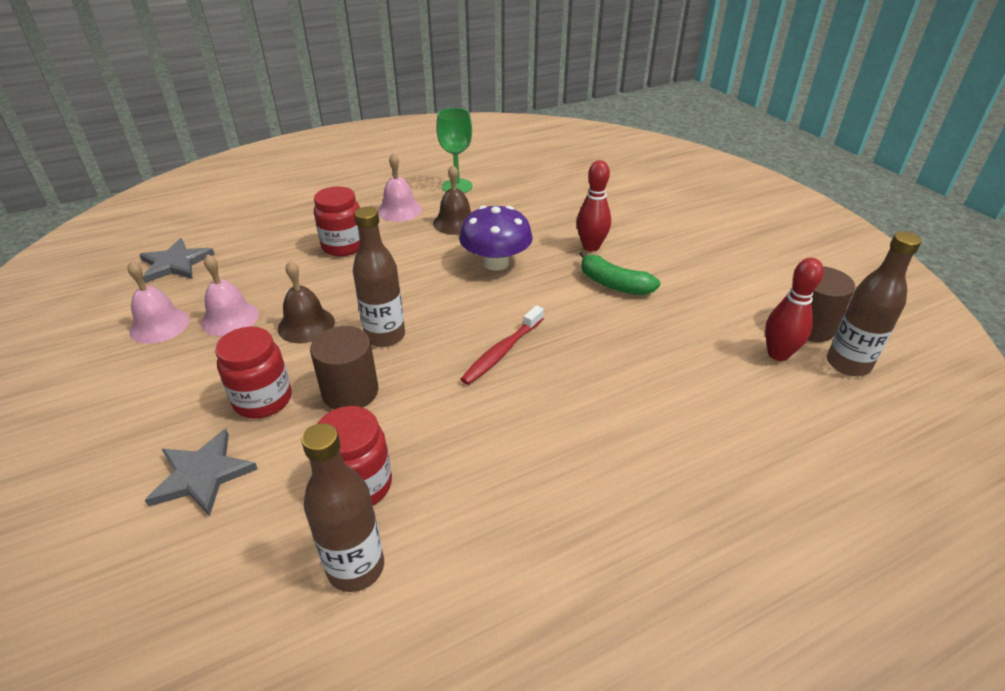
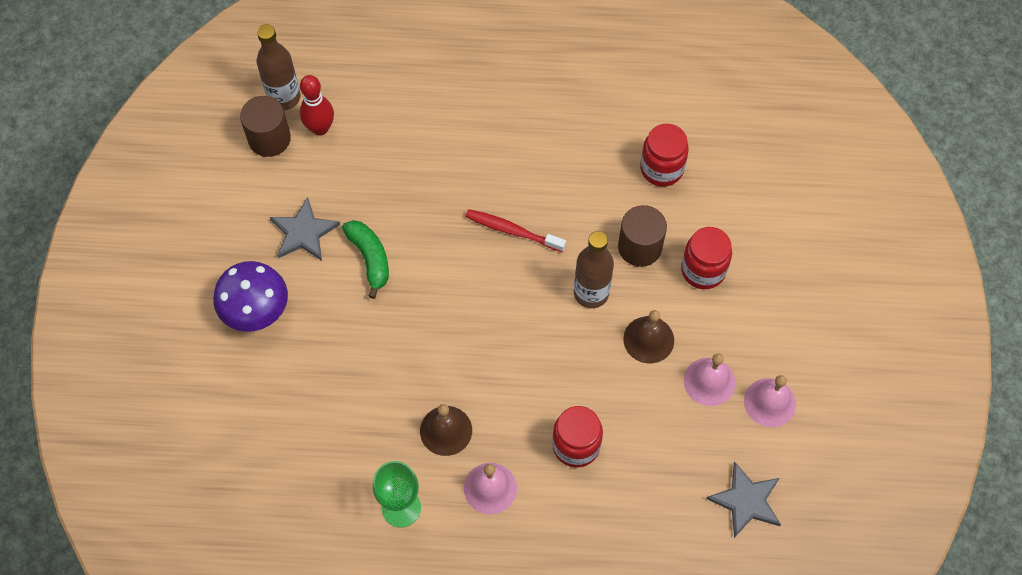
camera: 150 degrees left, 25 degrees up
(202, 475) = (755, 224): grey star -> grey star (304, 232)
(356, 567) = (682, 120): brown bottle -> none
(496, 263) = (448, 341): purple mushroom -> purple mushroom (255, 309)
(502, 352) = (512, 231): red toothbrush -> red toothbrush turned 135 degrees counterclockwise
(591, 247) = (346, 319): red bowling pin -> none

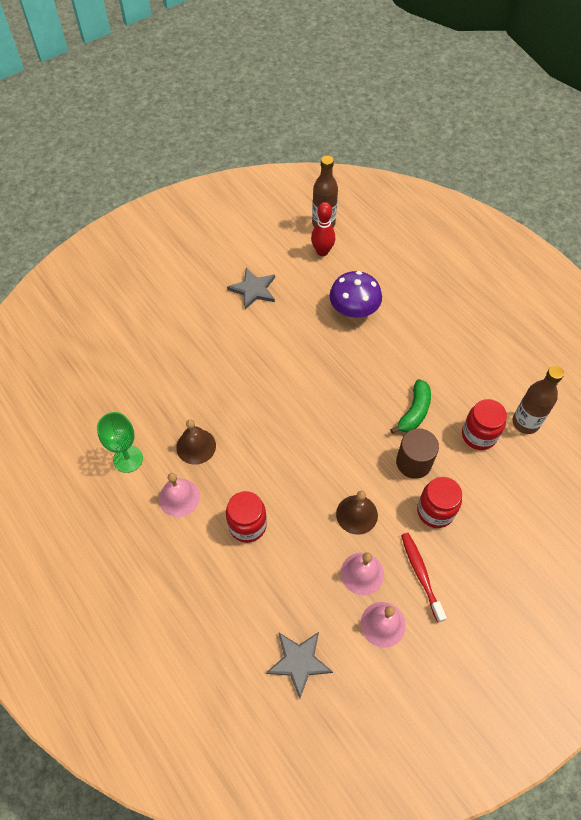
camera: 50 degrees right, 5 degrees down
(255, 309) = (187, 302): purple mushroom -> purple mushroom (354, 309)
(269, 139) = (293, 235): brown cylinder -> none
(370, 259) = (267, 330): green banana -> green banana (414, 412)
(512, 231) = (354, 386): red toothbrush -> red toothbrush (421, 574)
(591, 293) = (356, 458): brown bottle -> brown bottle (525, 423)

